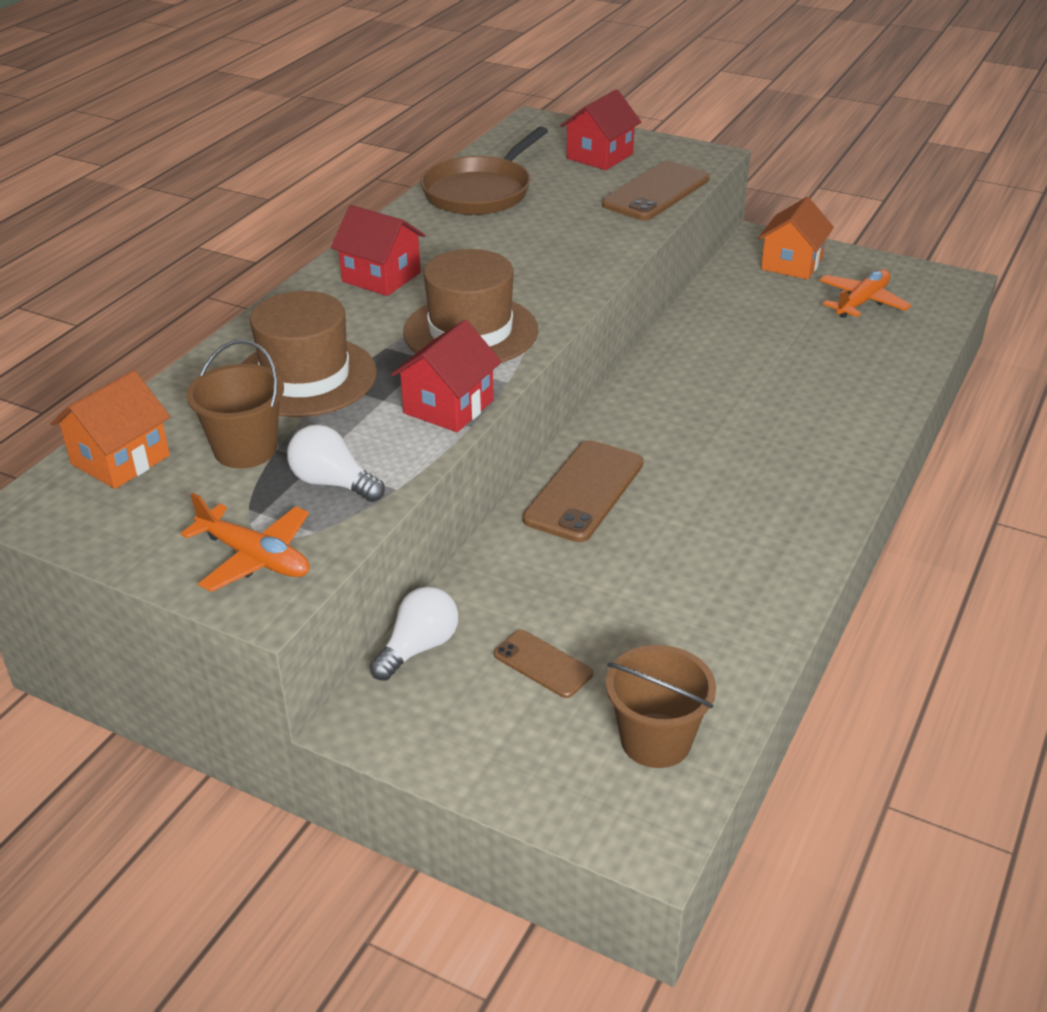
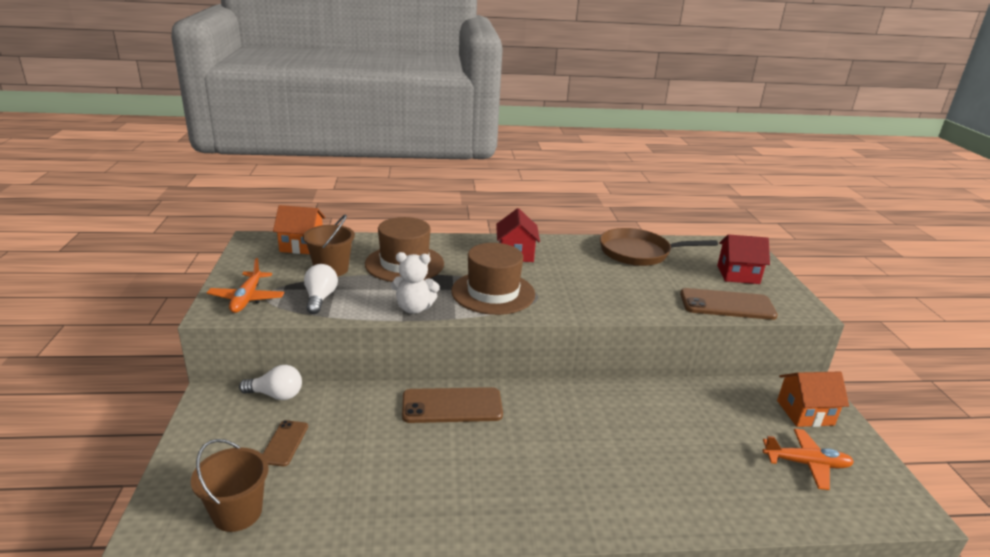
camera: 55 degrees right, 10 degrees down
(448, 407) = (414, 308): red house -> white teddy bear

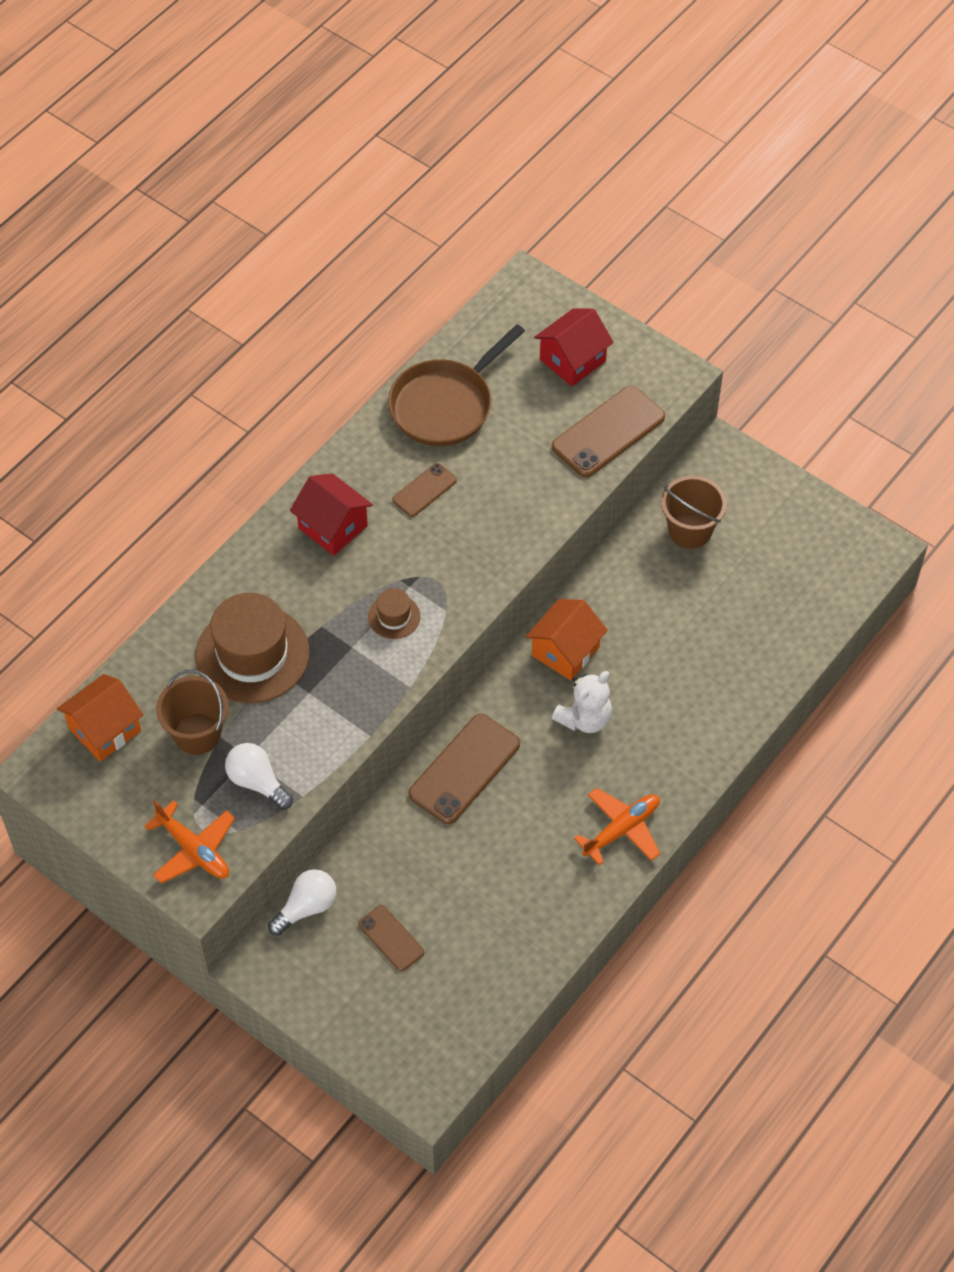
camera: 45 degrees left, 30 degrees up
(237, 512) = (452, 1018): brown bucket -> brown bucket (690, 530)
(414, 308) = (358, 710): white teddy bear -> white teddy bear (584, 718)
(493, 293) = (394, 616): brown hat -> brown hat, size x0.46
(583, 268) = (424, 490): none -> brown phone
(805, 413) = (738, 496): orange house -> orange house (565, 651)
(806, 464) = (782, 565): orange plane -> orange plane (622, 829)

